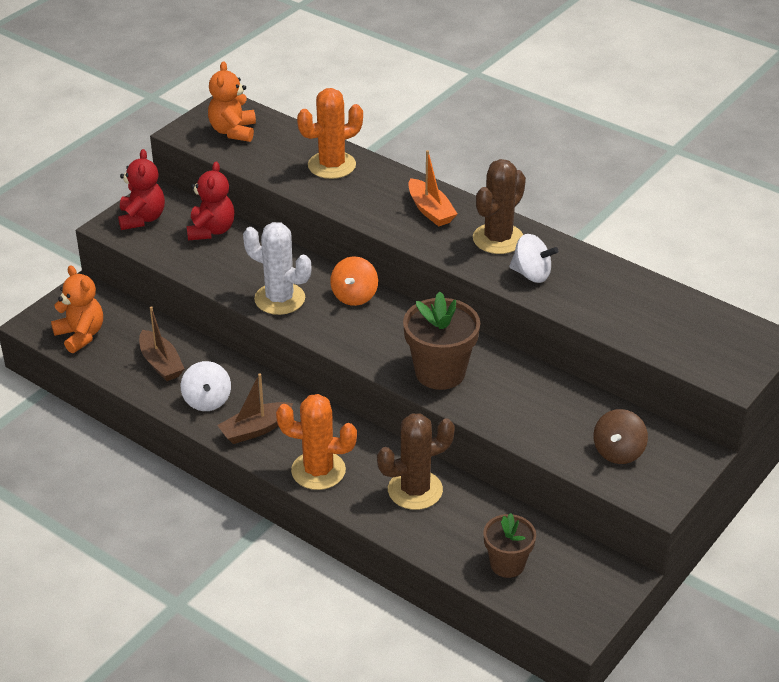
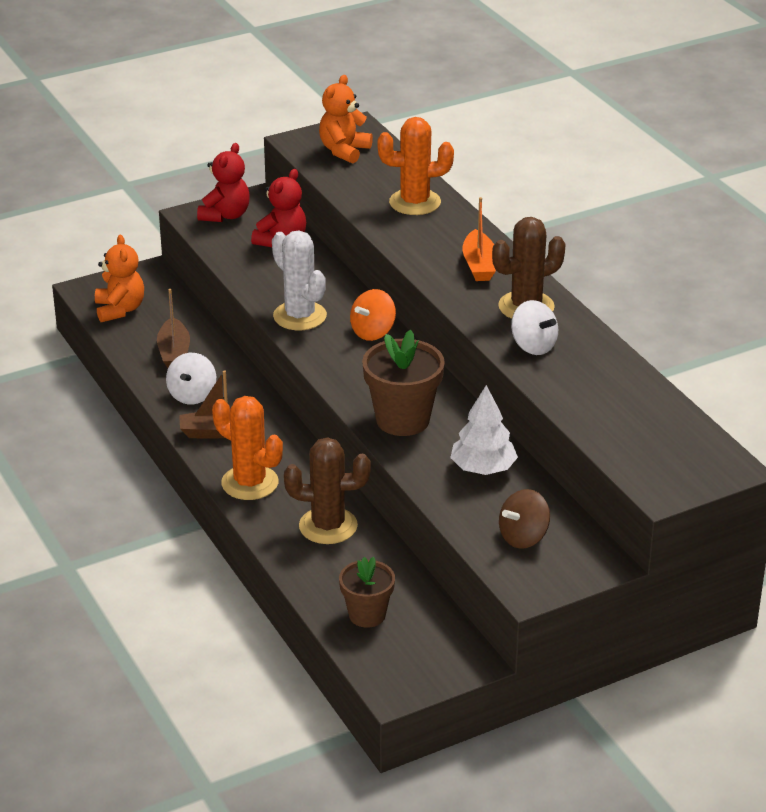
camera: 25 degrees right, 5 degrees down
(539, 398) = (483, 469): none -> white tree

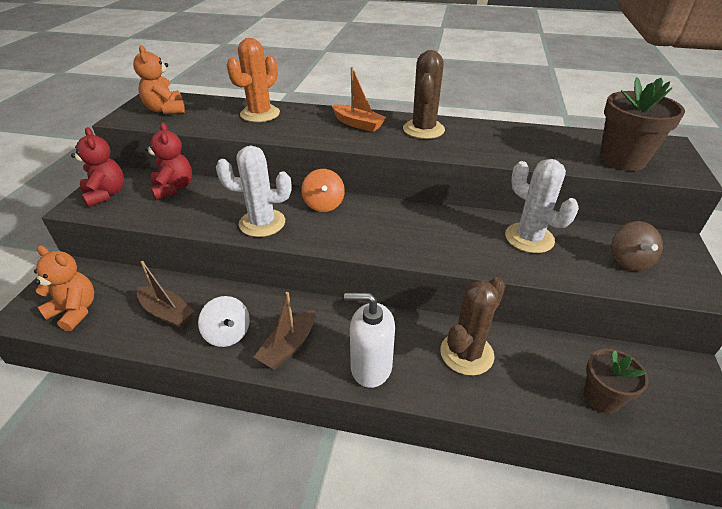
camera: 50 degrees left, 5 degrees up
(250, 483) = (371, 367): orange cactus -> white soap dispenser
(403, 420) = (437, 242): brown flower pot -> brown flower pot (622, 159)
(483, 469) = (529, 238): white tree -> white cactus
(533, 346) = (470, 145): white spinning top -> none

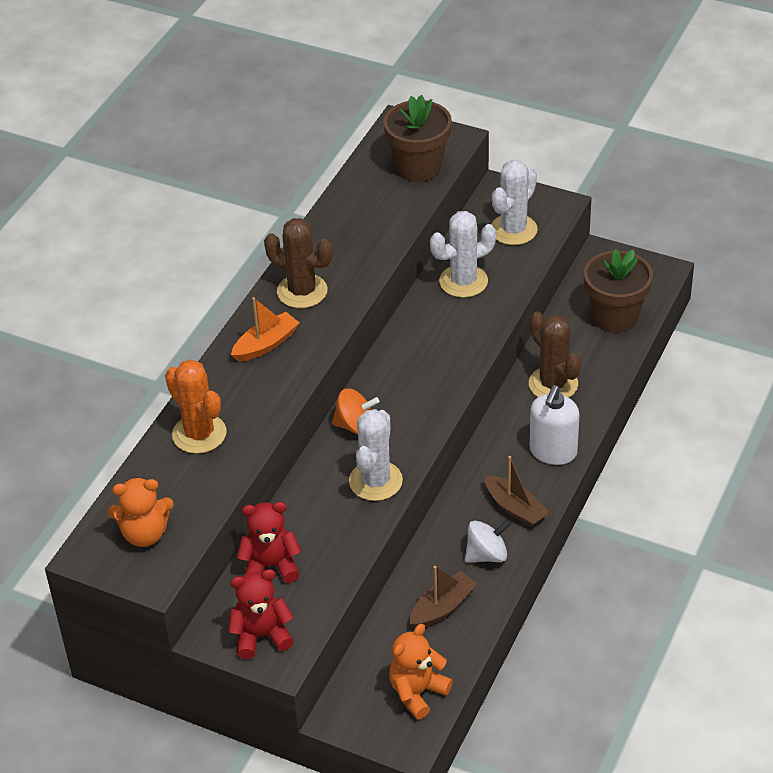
camera: 75 degrees left, 5 degrees up
(601, 397) = (615, 317): brown flower pot -> brown flower pot, size x1.56
(628, 261) = (513, 230): brown spinning top -> white cactus

